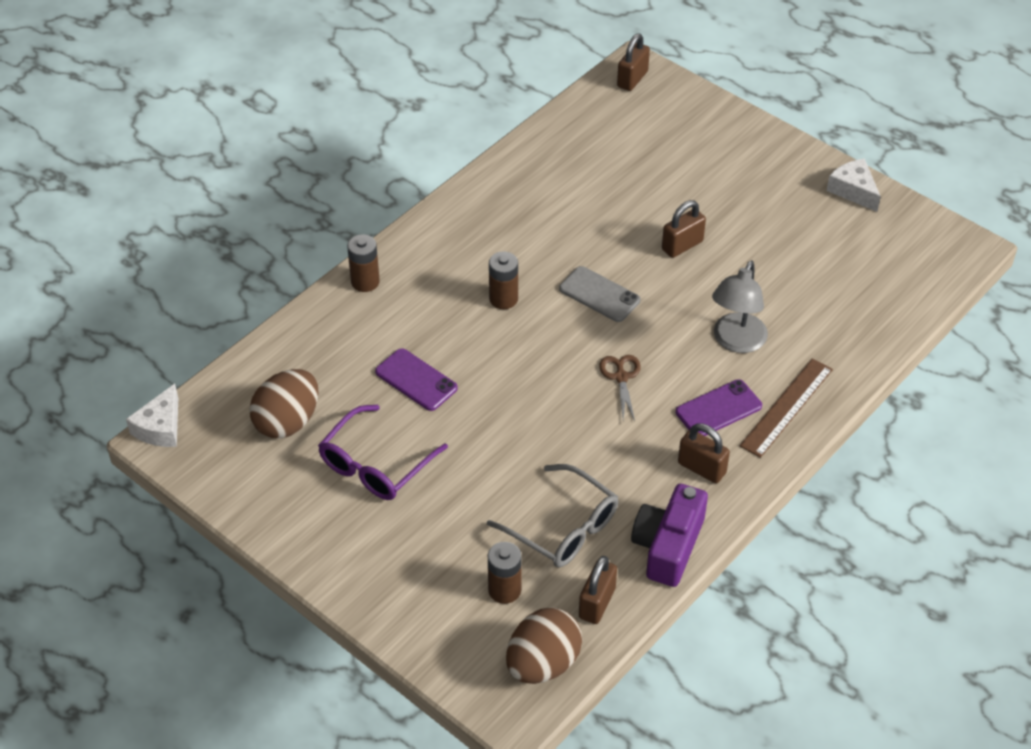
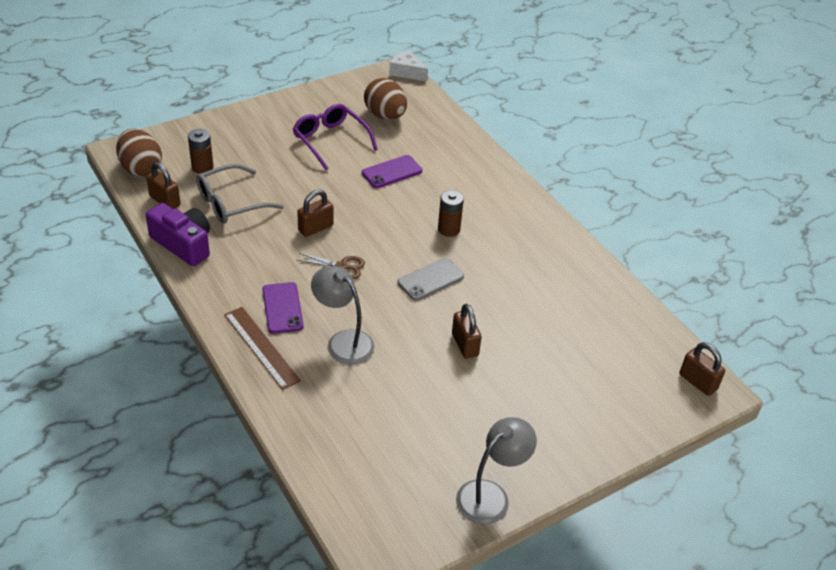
camera: 105 degrees right, 5 degrees down
(365, 282) = (494, 170): brown battery -> none
(701, 468) = (235, 281): brown padlock -> brown padlock (315, 228)
(853, 190) = (490, 495): white cheese -> grey lamp

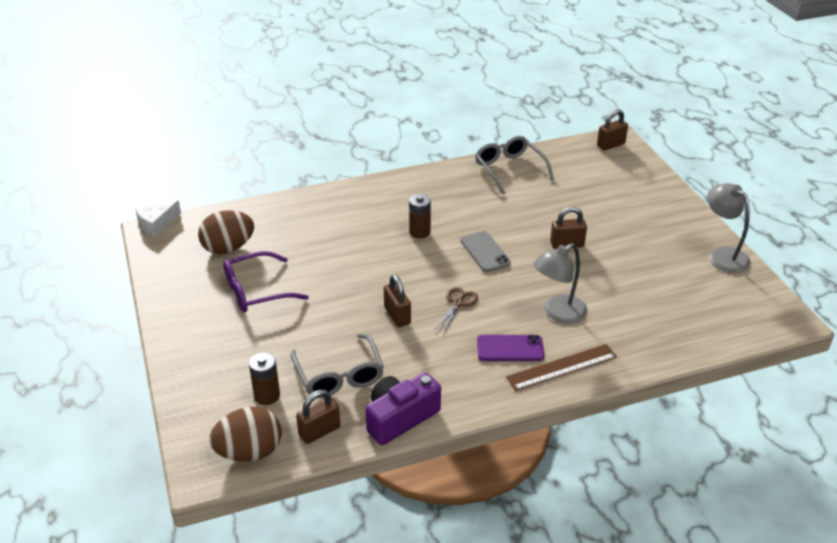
camera: 75 degrees left, 5 degrees down
(392, 172) = (324, 255): purple phone -> none
(594, 289) = (510, 169): none -> grey glasses

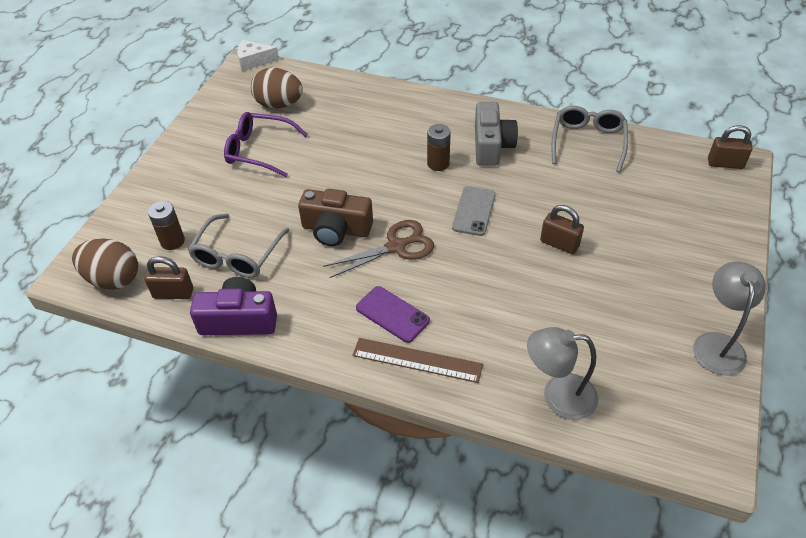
camera: 40 degrees right, 10 degrees up
(397, 315) = (336, 229): brown padlock -> brown camera
(444, 202) = (491, 146): none -> grey camera
(458, 303) = (396, 246): brown scissors -> brown scissors, size x1.56
(558, 313) = (473, 306): grey lamp -> grey lamp (558, 396)

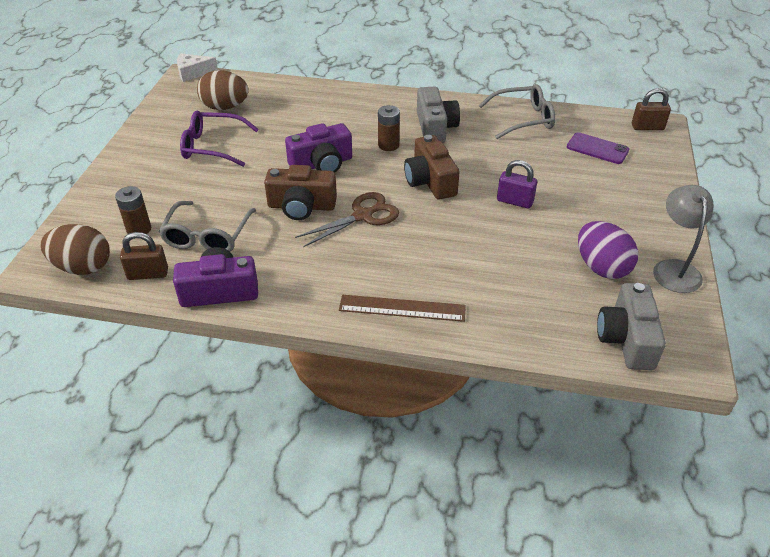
camera: 10 degrees left, 5 degrees down
(365, 181) = (322, 164): none -> purple camera
(392, 314) = (370, 272): purple phone -> purple phone (597, 149)
(474, 211) = (430, 181): grey phone -> brown camera
(558, 396) = (541, 325): grey lamp -> none
(559, 244) = (514, 201): brown padlock -> purple padlock
(588, 142) = (522, 119): grey glasses -> grey glasses turned 75 degrees clockwise
(637, 334) = (601, 267): none -> purple egg
(647, 424) = (626, 339): none -> grey camera

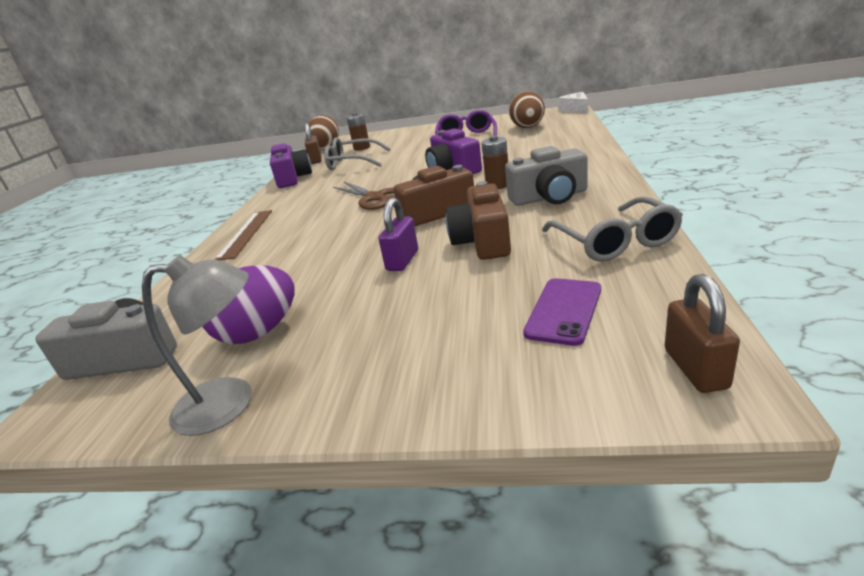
camera: 90 degrees right, 15 degrees down
(301, 206) = (388, 177): brown camera -> brown camera (482, 241)

